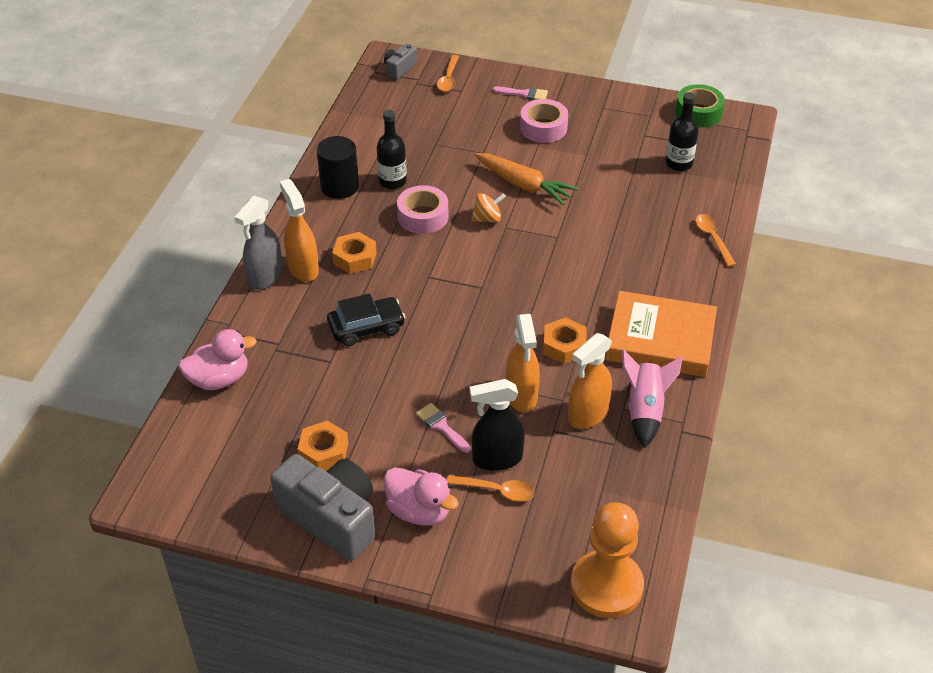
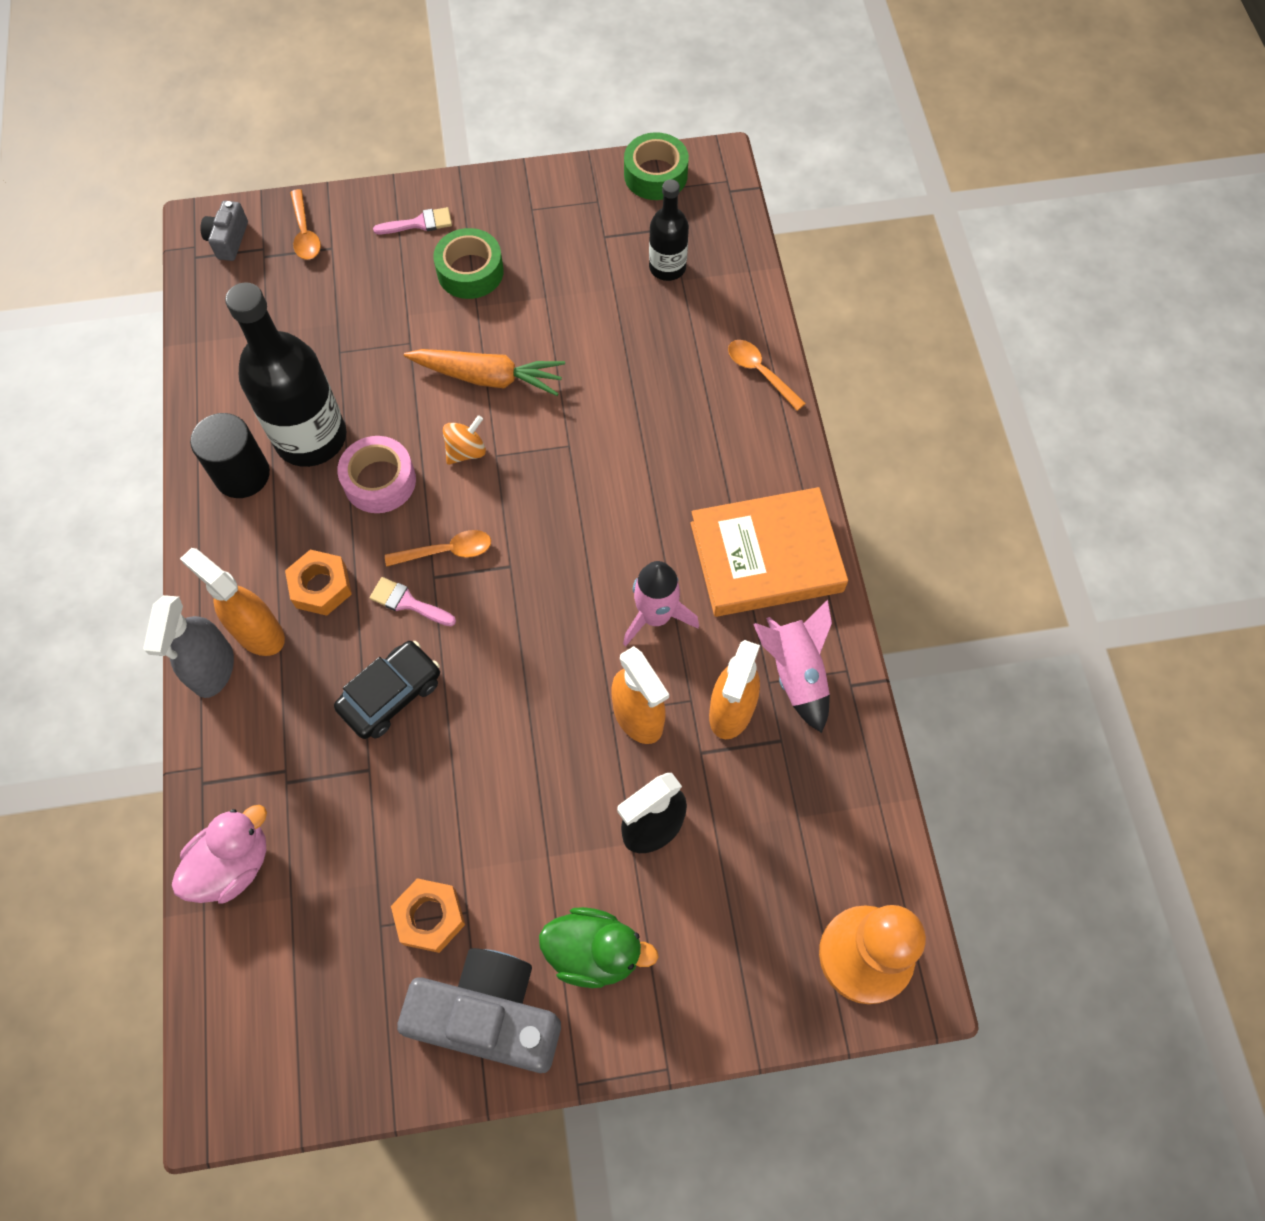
camera: 25 degrees left, 20 degrees up
(392, 181) = (311, 437): black bottle -> black bottle, size x1.83
(419, 511) = (594, 952): pink duck -> green duck
(441, 426) = (561, 809): pink brush -> pink brush (408, 602)
(496, 490) = (674, 876): orange spoon -> orange spoon (446, 551)
(543, 128) = (470, 271): pink tape -> green tape
(564, 346) = (655, 616): orange nut -> pink rocket

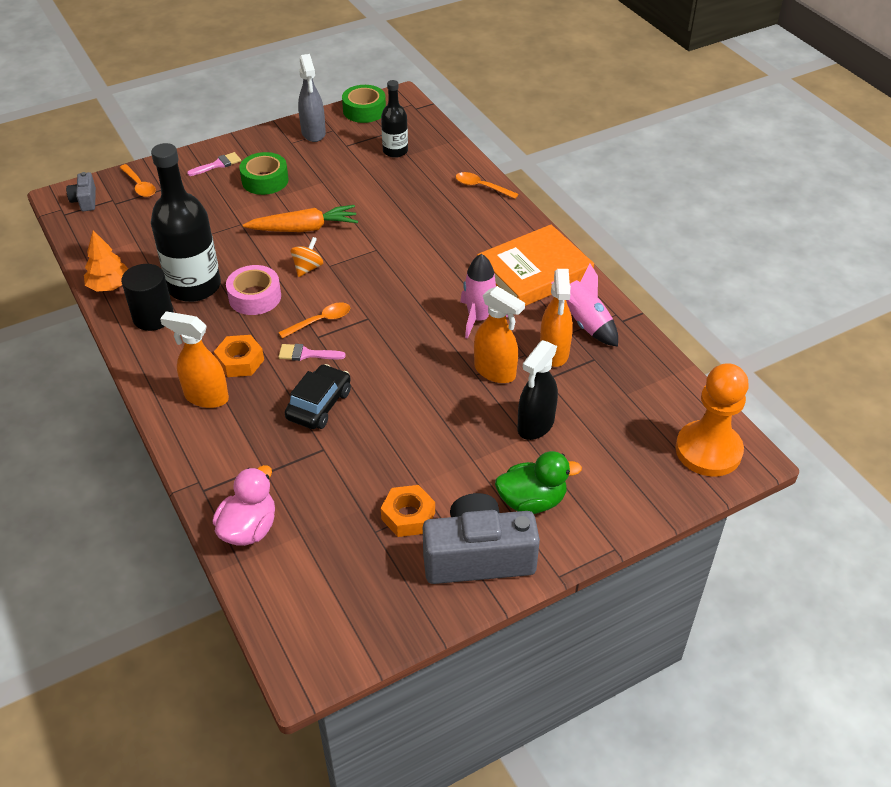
camera: 20 degrees left, 20 degrees down
(208, 403) = (109, 286): none -> orange tree
(213, 669) = (181, 425): grey spray bottle -> grey spray bottle (313, 133)

